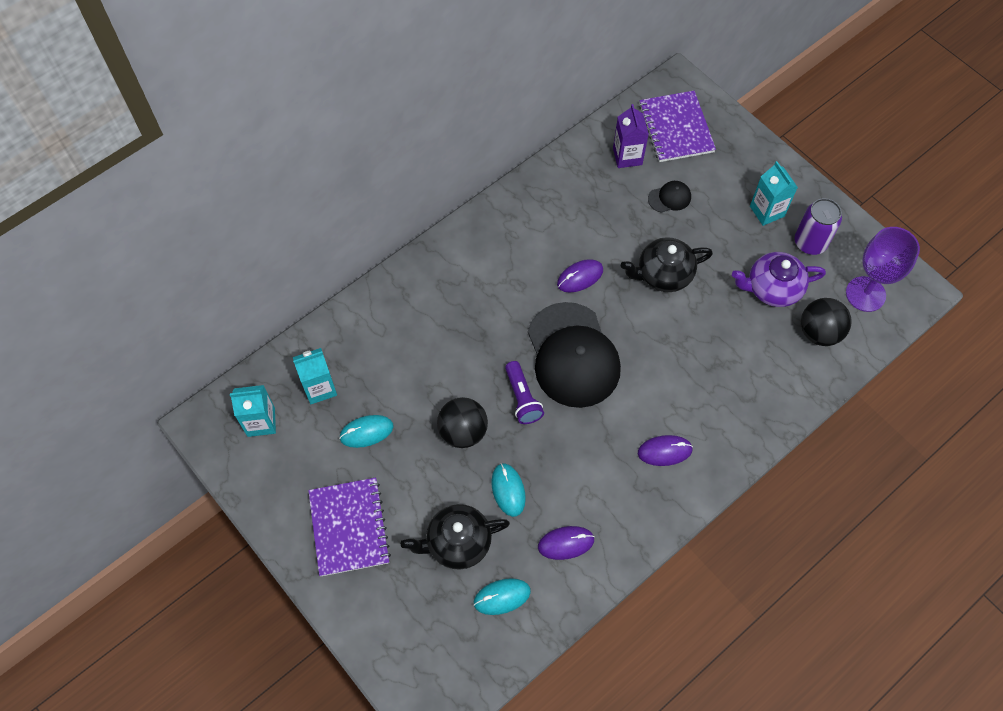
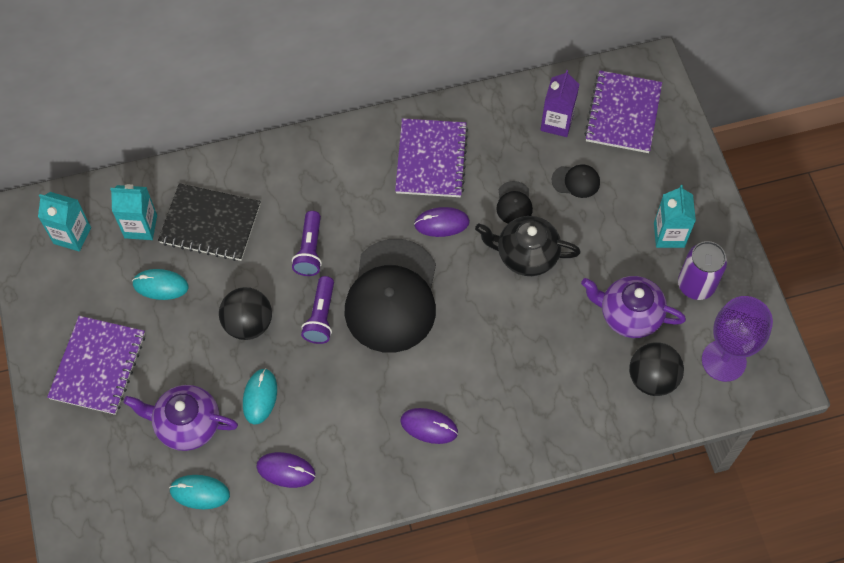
camera: 25 degrees right, 0 degrees up
(381, 360) = (210, 224): none -> black notebook
(457, 543) = (186, 424): black teapot -> purple teapot
(481, 346) = (310, 250): none -> purple flashlight
(541, 227) = (431, 159): none -> purple notebook
(630, 236) = (514, 203): none -> black cap

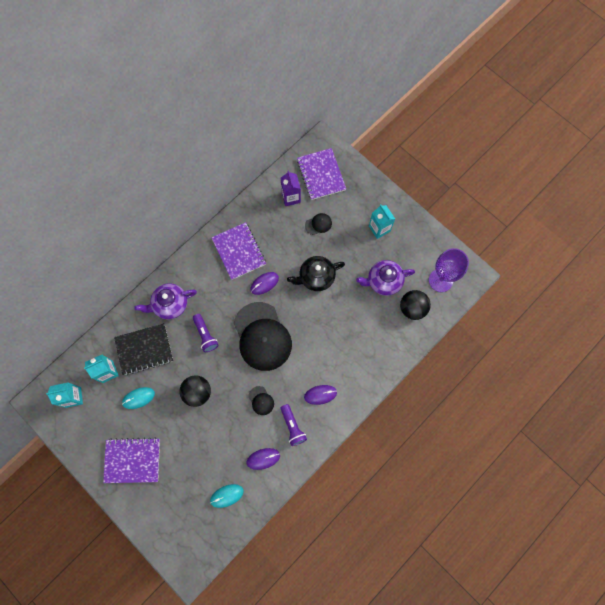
camera: 30 degrees left, 10 degrees up
(98, 366) = (132, 460): purple notebook -> purple notebook turned 75 degrees counterclockwise
(186, 424) = (198, 464): purple teapot -> purple teapot (170, 305)
(260, 397) = (227, 428): turquoise mouse -> none
(321, 316) = (232, 367): purple flashlight -> purple flashlight (292, 426)
(514, 203) = (294, 253): black cap -> black cap (261, 400)
(696, 285) = (406, 248): purple can -> none

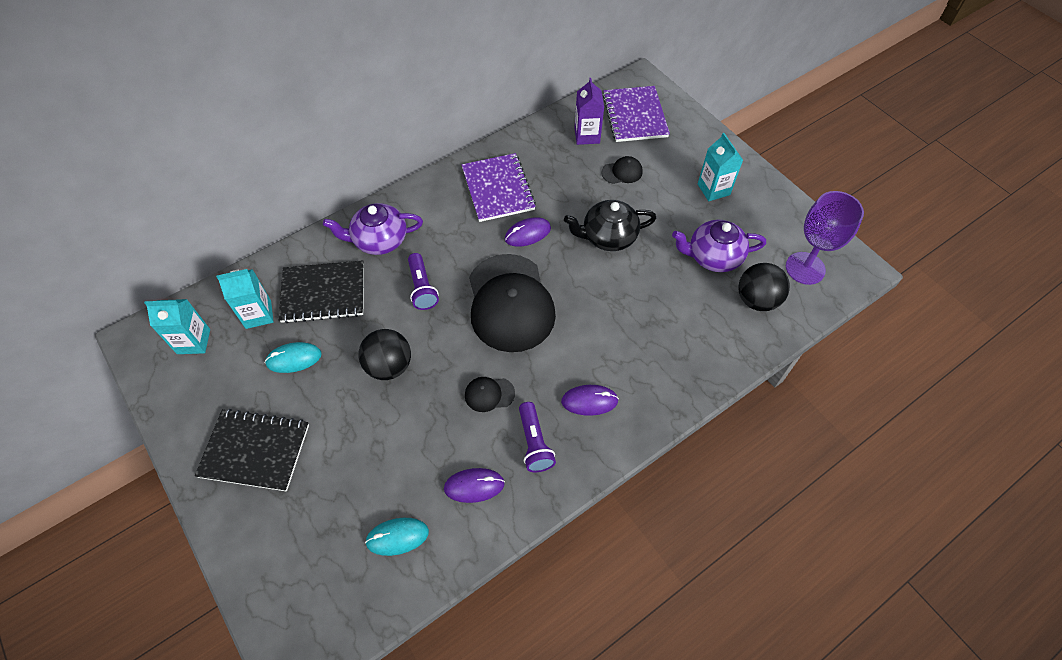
camera: 10 degrees right, 15 degrees down
(132, 460) = (255, 450): purple notebook -> black notebook
(261, 400) = (489, 394): black cap -> black cap turned 105 degrees clockwise

